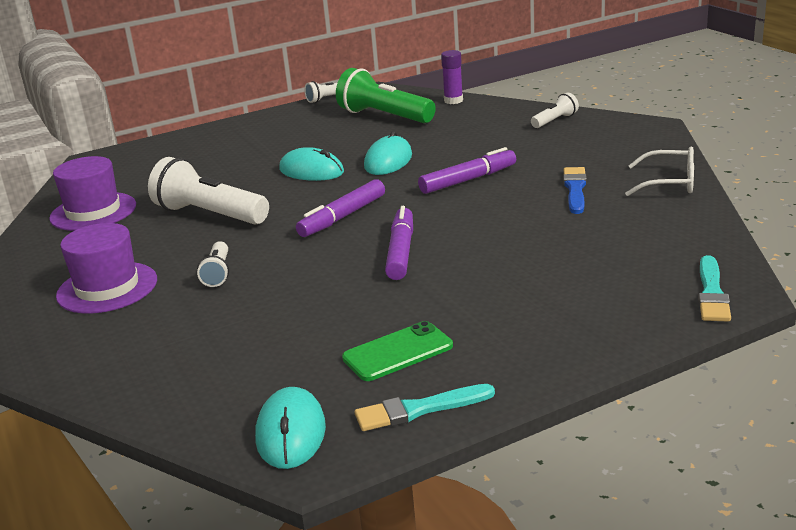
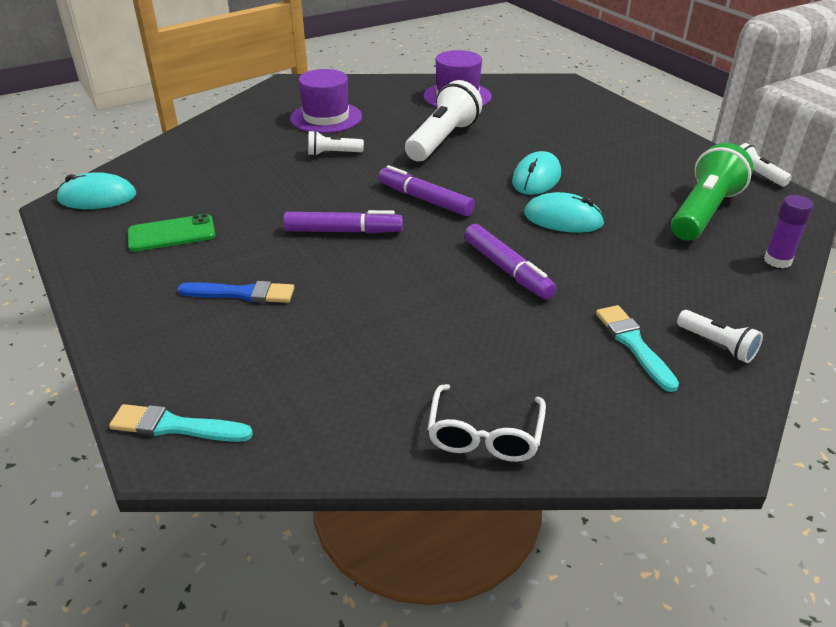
camera: 85 degrees right, 10 degrees up
(398, 352) = (172, 234): green phone -> green phone turned 75 degrees counterclockwise
(419, 409) = (89, 244): turquoise brush -> turquoise brush (634, 344)
(575, 189) = (472, 347): blue brush -> blue brush (242, 293)

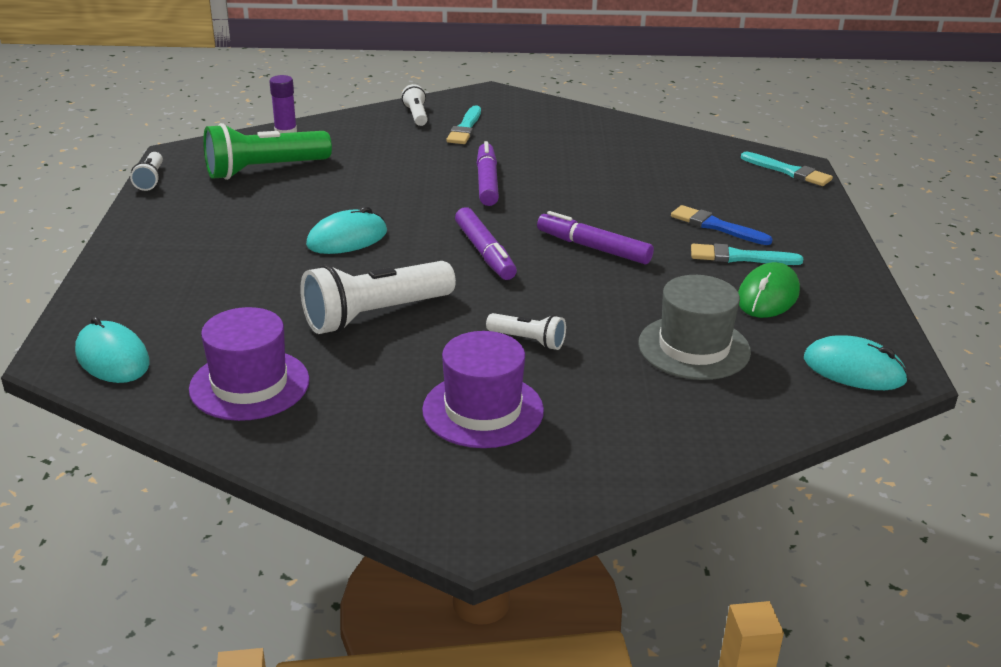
camera: 150 degrees left, 5 degrees down
(172, 234) = (768, 296): green phone -> green mouse
(206, 264) = (740, 257): none -> turquoise brush
(219, 180) = (694, 348): none -> grey hat
(484, 435) = (605, 123): white glasses -> none
(563, 219) = (385, 200): turquoise mouse -> turquoise mouse (112, 358)

